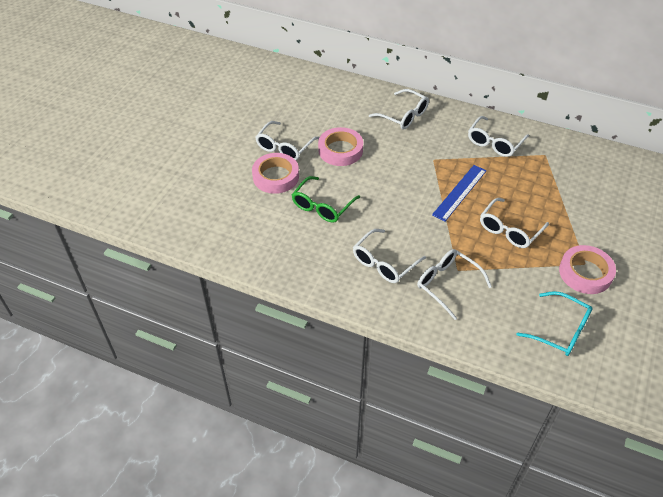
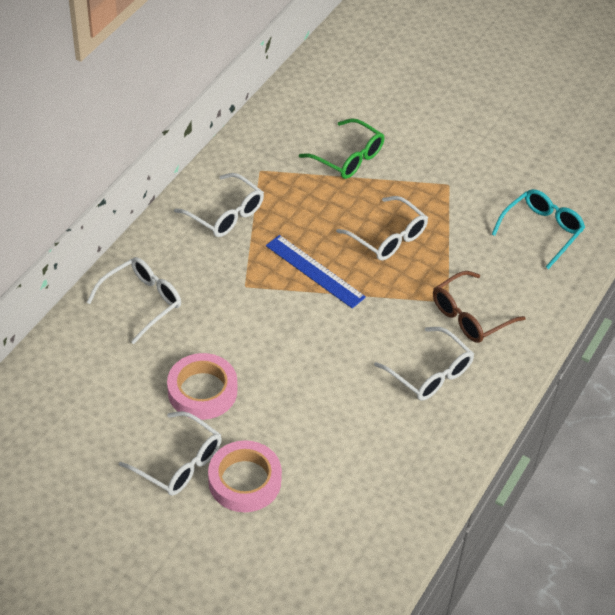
camera: 85 degrees left, 0 degrees up
(322, 206) = (316, 428): green glasses -> green glasses (348, 157)
(447, 284) = (470, 316): white glasses -> brown glasses
(585, 273) = (462, 188): pink tape -> none

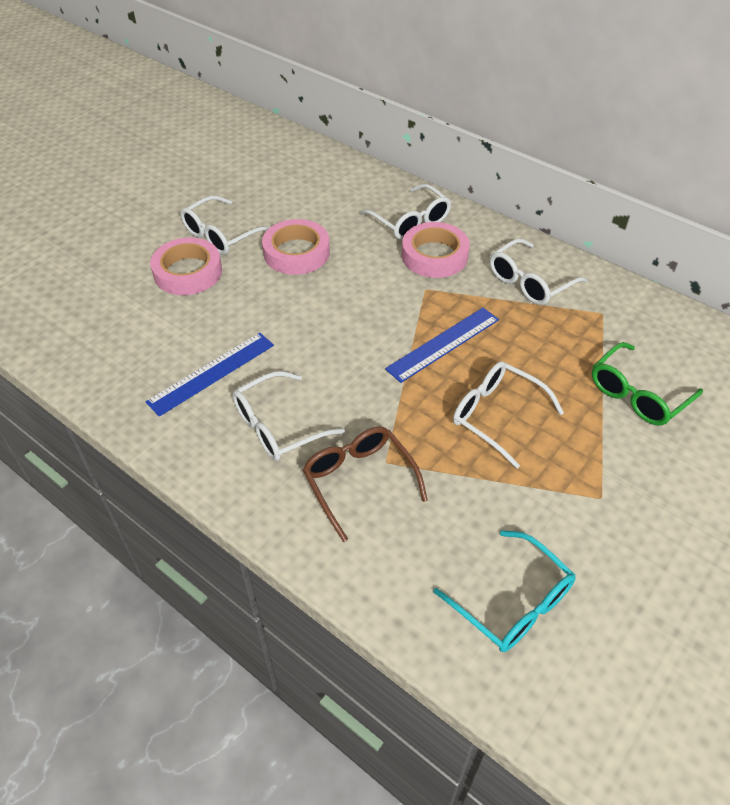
camera: 100 degrees right, 0 degrees up
(195, 281) = (434, 255): none -> pink tape
(381, 431) = (211, 373): none -> blue ruler
(387, 237) = (497, 416): white glasses -> white glasses turned 75 degrees clockwise

